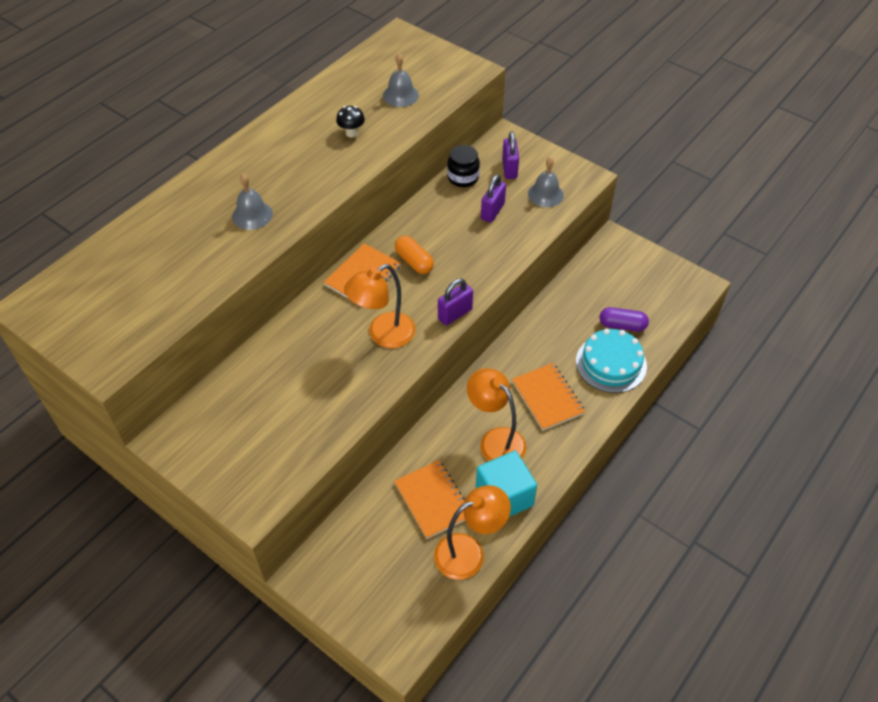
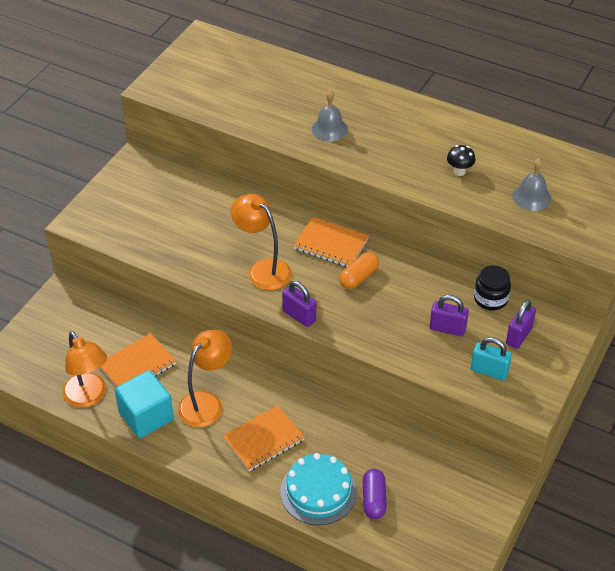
camera: 80 degrees right, 5 degrees down
(509, 169) = (518, 336): purple padlock -> purple padlock turned 45 degrees counterclockwise
(545, 194) = (489, 371): grey bell -> turquoise padlock

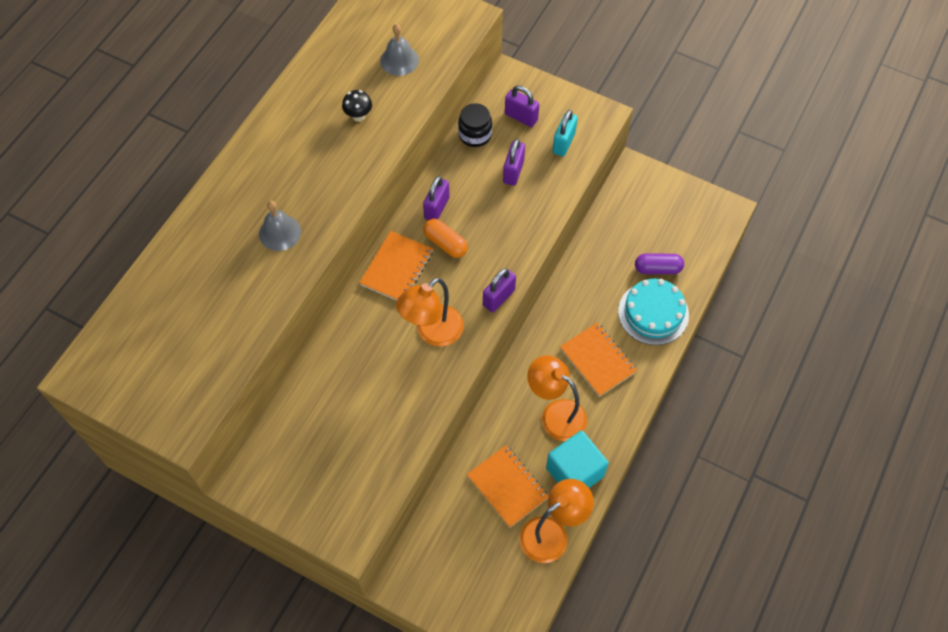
camera: 90 degrees left, 15 degrees up
(398, 270) = (436, 208): none -> purple padlock

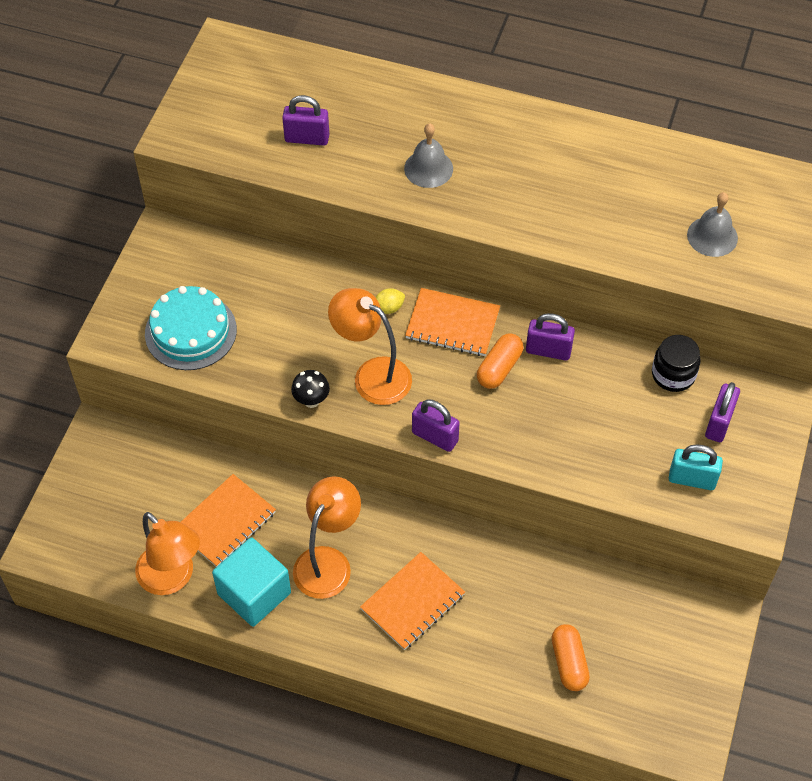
camera: 80 degrees right, 5 degrees down
(358, 116) = (612, 210): black mushroom -> black mushroom (311, 400)
(370, 311) = (388, 308): none -> yellow lemon
(513, 172) = (627, 426): purple padlock -> purple padlock (307, 138)
(653, 313) = (497, 663): turquoise cake -> turquoise cake (190, 331)
(657, 269) = (569, 663): purple capsule -> orange capsule

